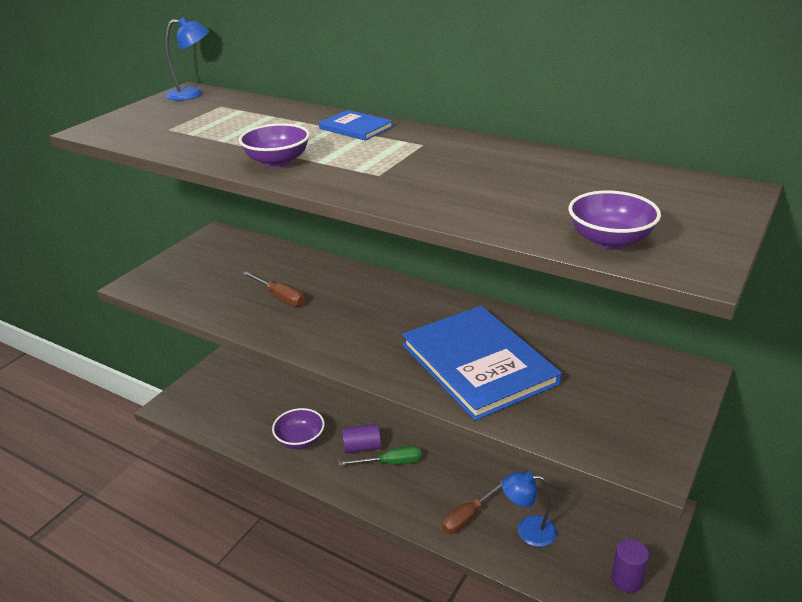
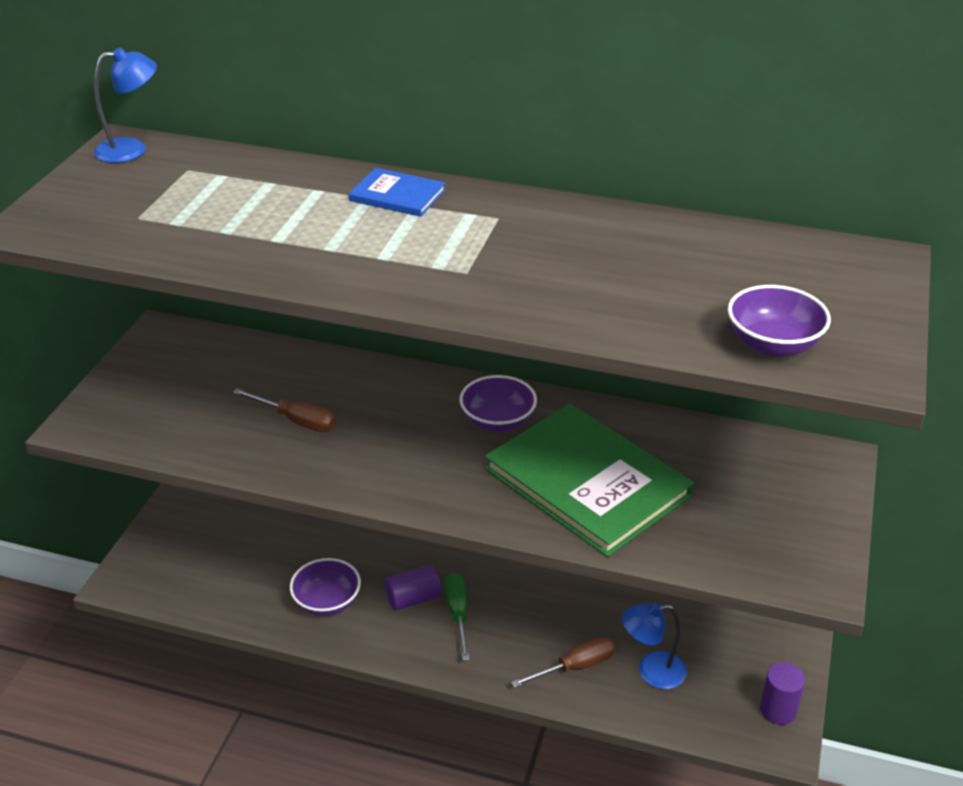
camera: 15 degrees left, 5 degrees up
(277, 161) = (323, 262): purple bowl -> purple bowl (498, 421)
(391, 463) = (458, 613): green screwdriver -> green screwdriver turned 75 degrees counterclockwise
(468, 516) = (575, 666): brown screwdriver -> brown screwdriver turned 150 degrees counterclockwise
(478, 364) = (587, 482): blue book -> green book

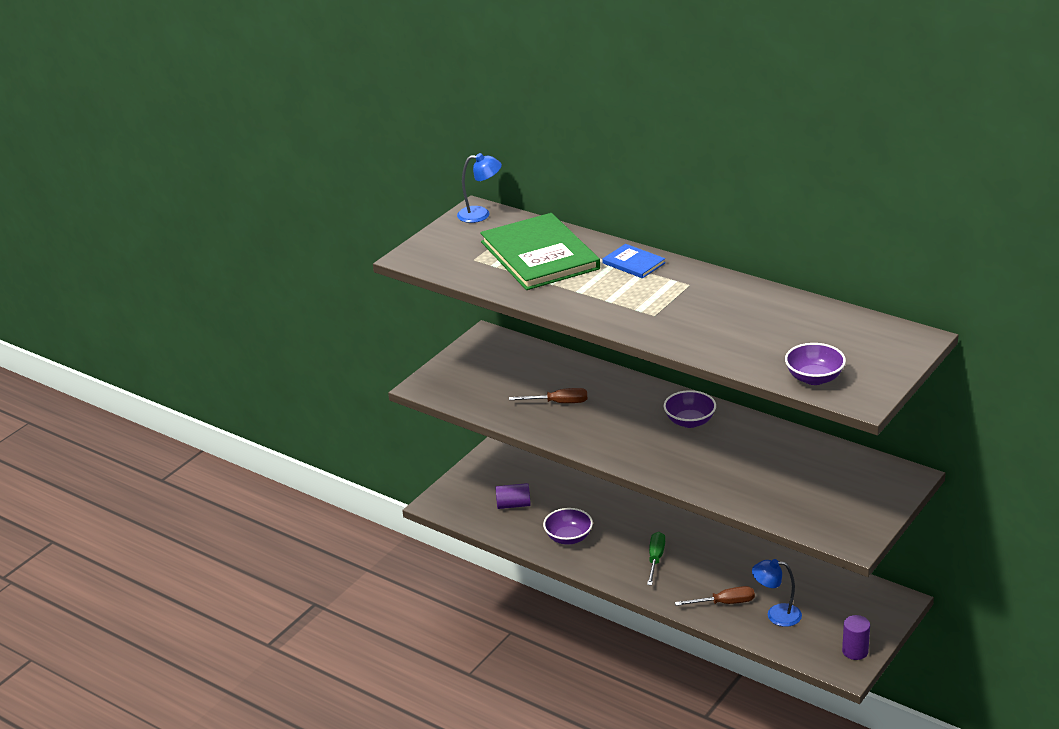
camera: 20 degrees right, 5 degrees down
(296, 420) = (558, 403): brown screwdriver -> brown screwdriver turned 45 degrees counterclockwise
(413, 598) = (628, 545): purple cylinder -> purple cylinder (513, 505)
(587, 482) = (732, 465): green book -> green book (540, 255)

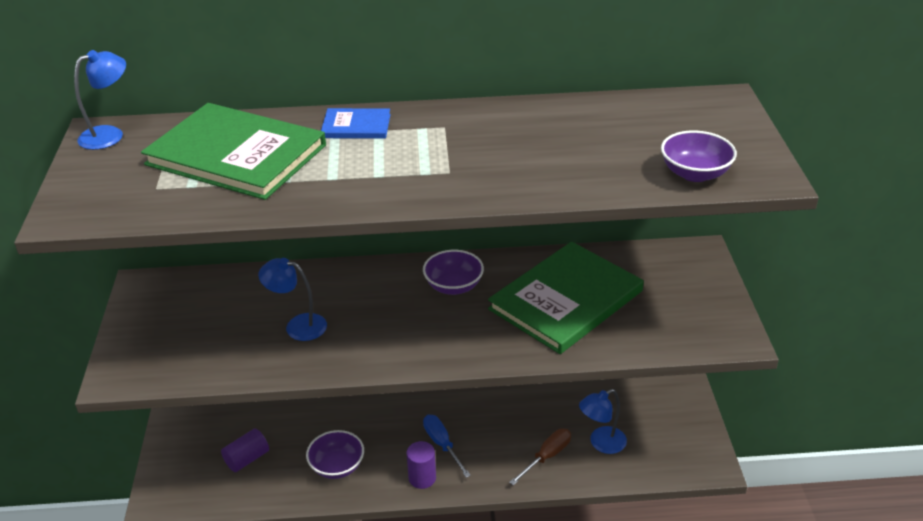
camera: 40 degrees left, 5 degrees up
(558, 403) = (298, 326): brown screwdriver -> blue lamp
(655, 559) = (442, 444): green screwdriver -> blue screwdriver
(759, 464) = (566, 300): none -> green book
(855, 651) = (698, 443): purple cylinder -> purple cylinder (422, 478)

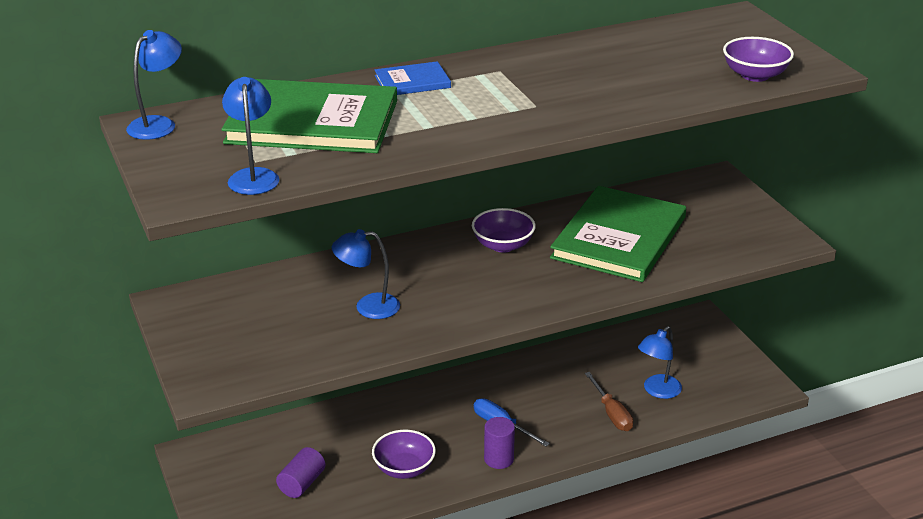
camera: 20 degrees left, 5 degrees down
(141, 204) = (253, 176): none -> blue lamp
(547, 456) = (612, 413): brown screwdriver -> brown screwdriver turned 135 degrees clockwise

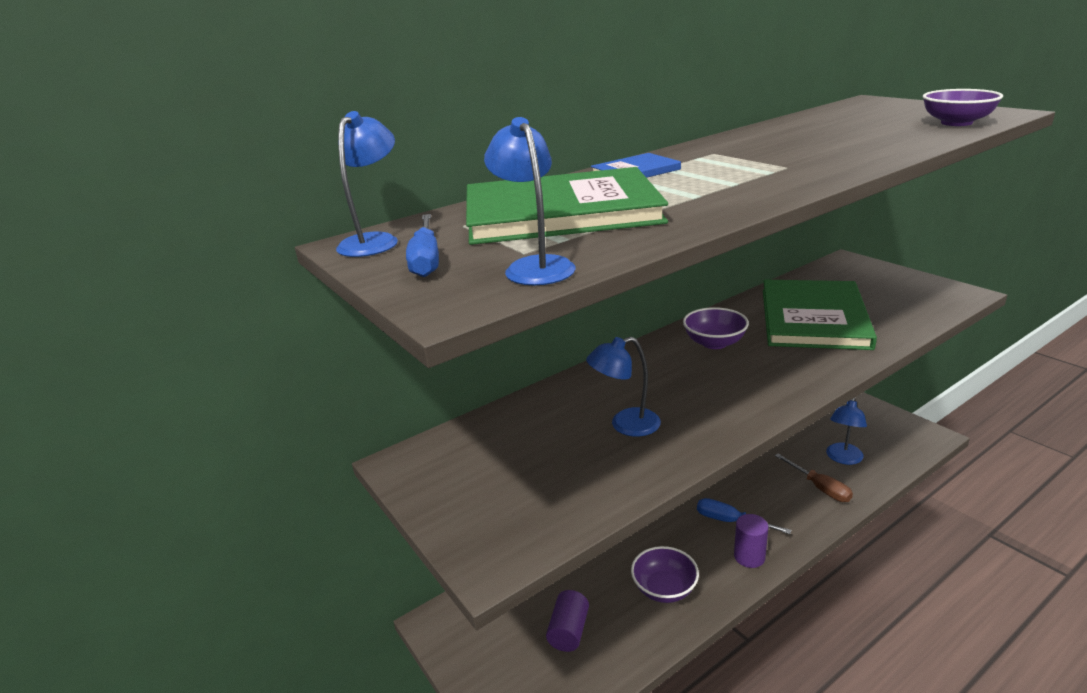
camera: 10 degrees left, 5 degrees down
(185, 153) = (426, 260): none -> blue screwdriver

